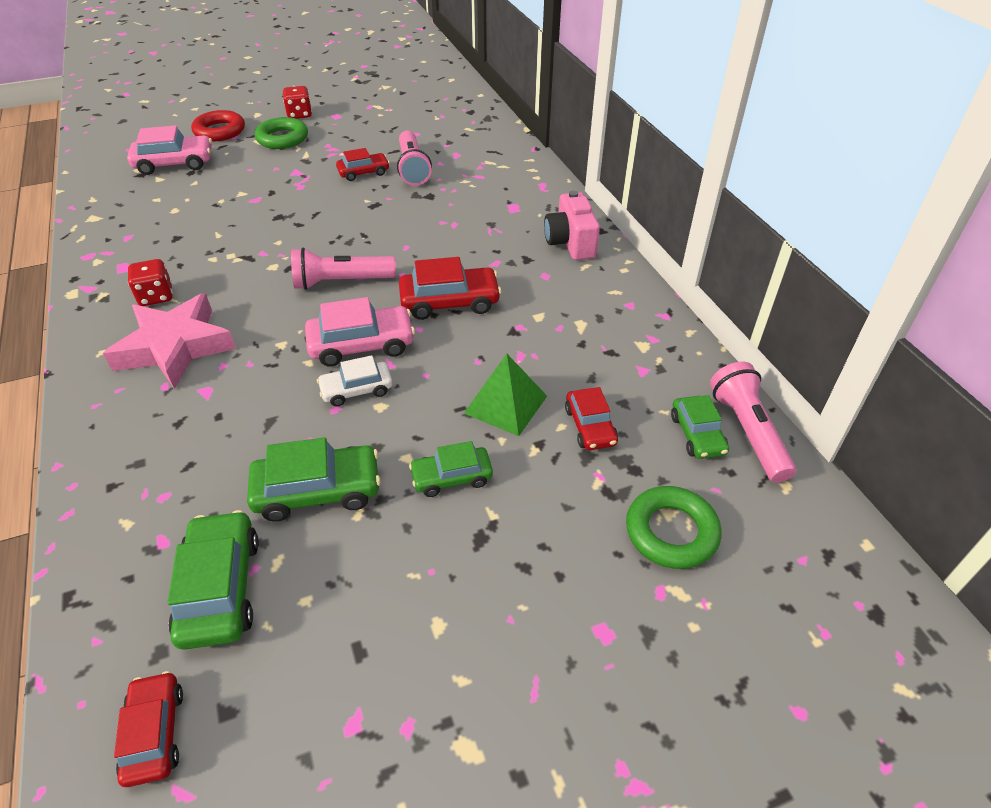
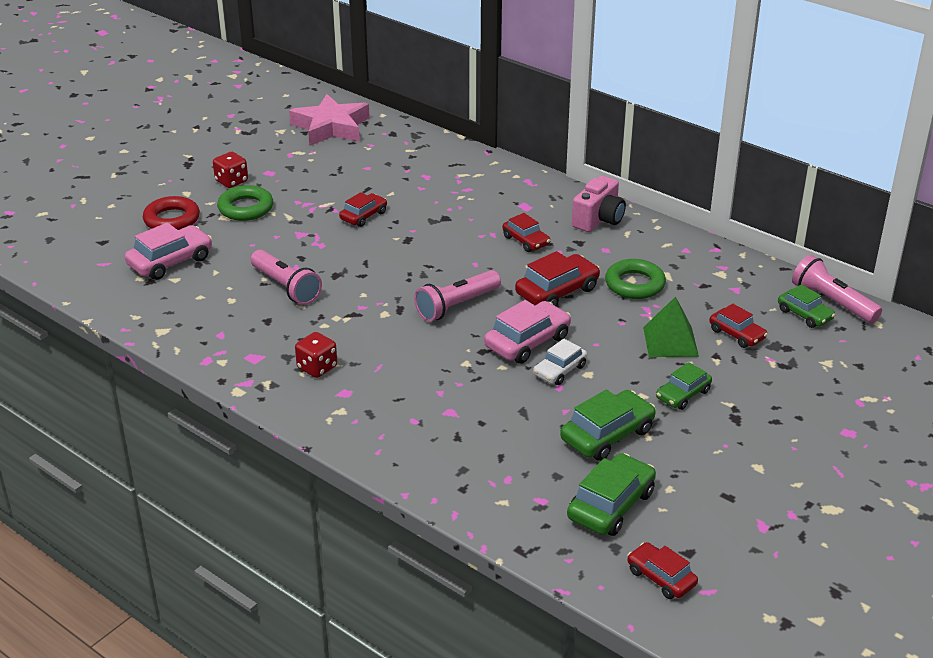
camera: 30 degrees left, 10 degrees down
(175, 347) = (385, 394): pink star -> pink star (331, 127)
(219, 588) = (610, 505): green car -> green car turned 75 degrees clockwise
(412, 168) = (403, 199): pink flashlight -> pink flashlight (286, 287)
(477, 240) = (526, 241): none -> red car
(570, 243) = (599, 220): pink camera -> pink camera turned 105 degrees counterclockwise
(671, 532) = (838, 371): green ring -> green ring (634, 284)

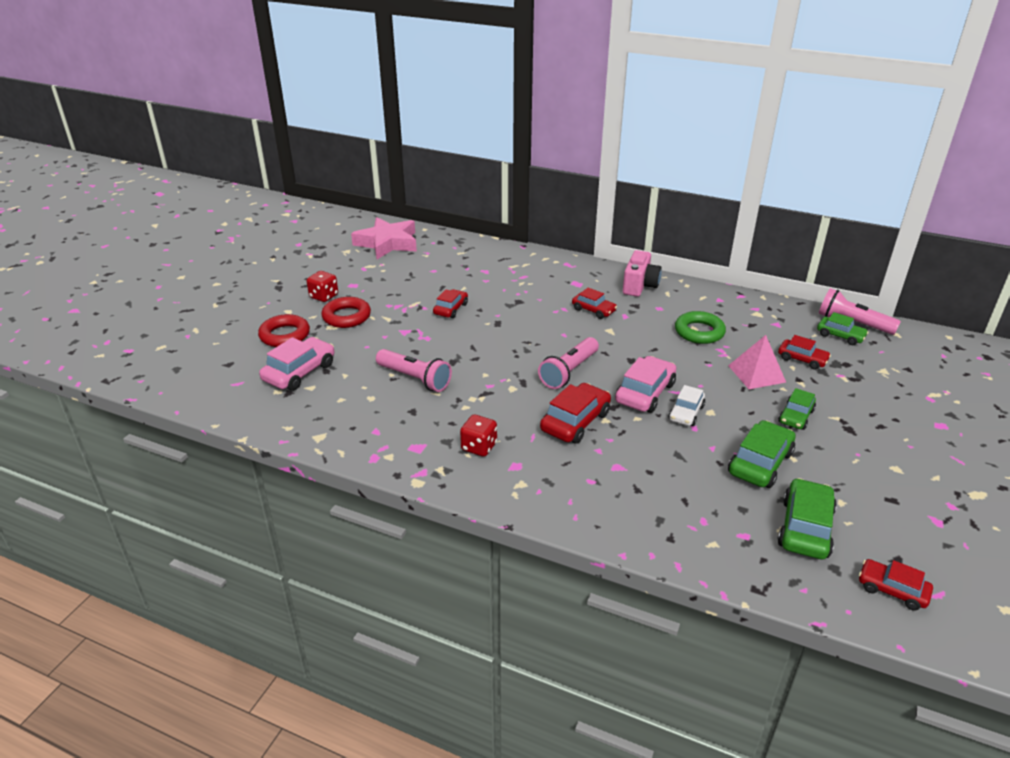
camera: 15 degrees left, 0 degrees up
(246, 208) = (346, 317): green ring -> red ring
(557, 291) = (642, 347): red car -> red car (575, 421)
(670, 341) = (756, 373): green pyramid -> pink pyramid

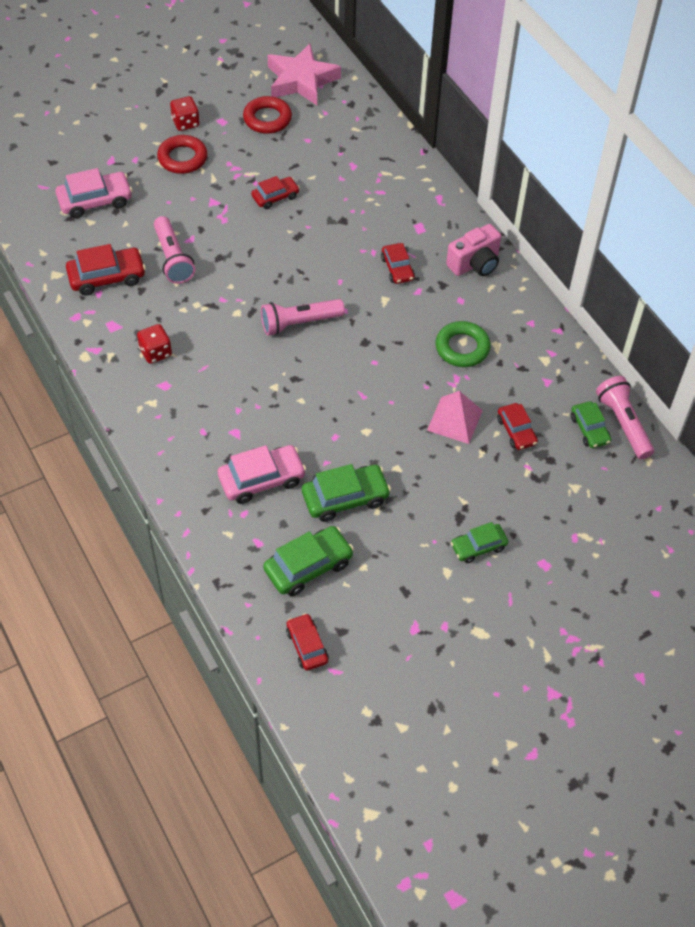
camera: 35 degrees right, 20 degrees up
(285, 335) = (117, 153): red ring -> red ring (267, 119)
(575, 421) = (249, 374): red car -> red car (107, 277)
(645, 393) = (336, 381): pink car -> pink car (262, 479)
(686, 413) = (345, 420): white car -> none
(796, 416) = (431, 479): green car -> green car (478, 547)

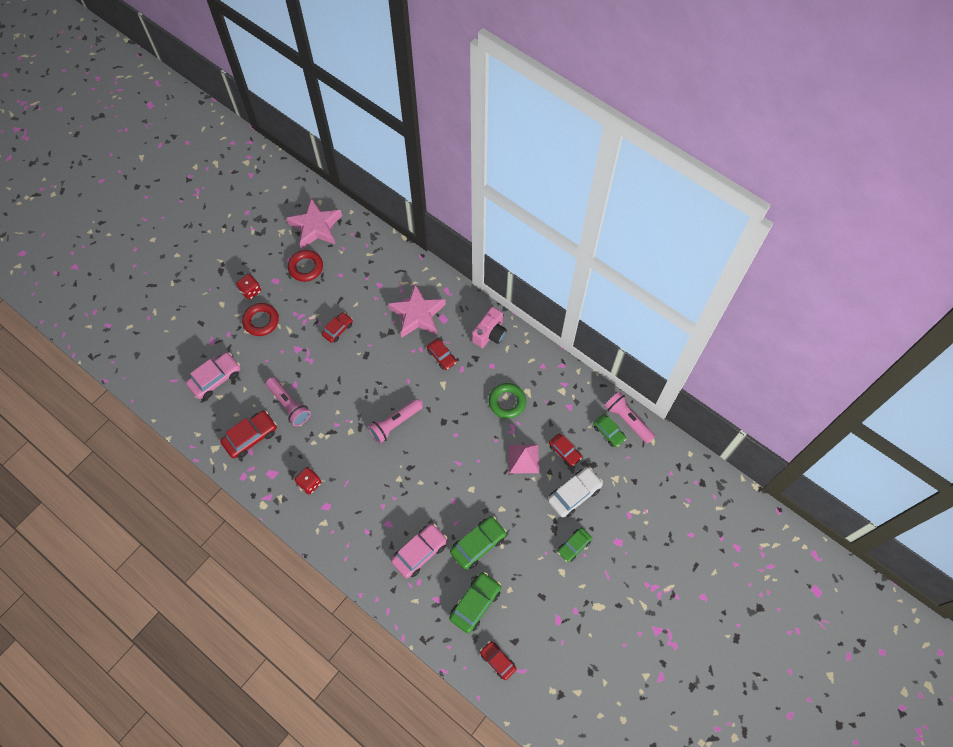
camera: 20 degrees left, 10 degrees up
(387, 213) = (417, 315): none -> pink star
(507, 485) = (574, 494): none -> white car

